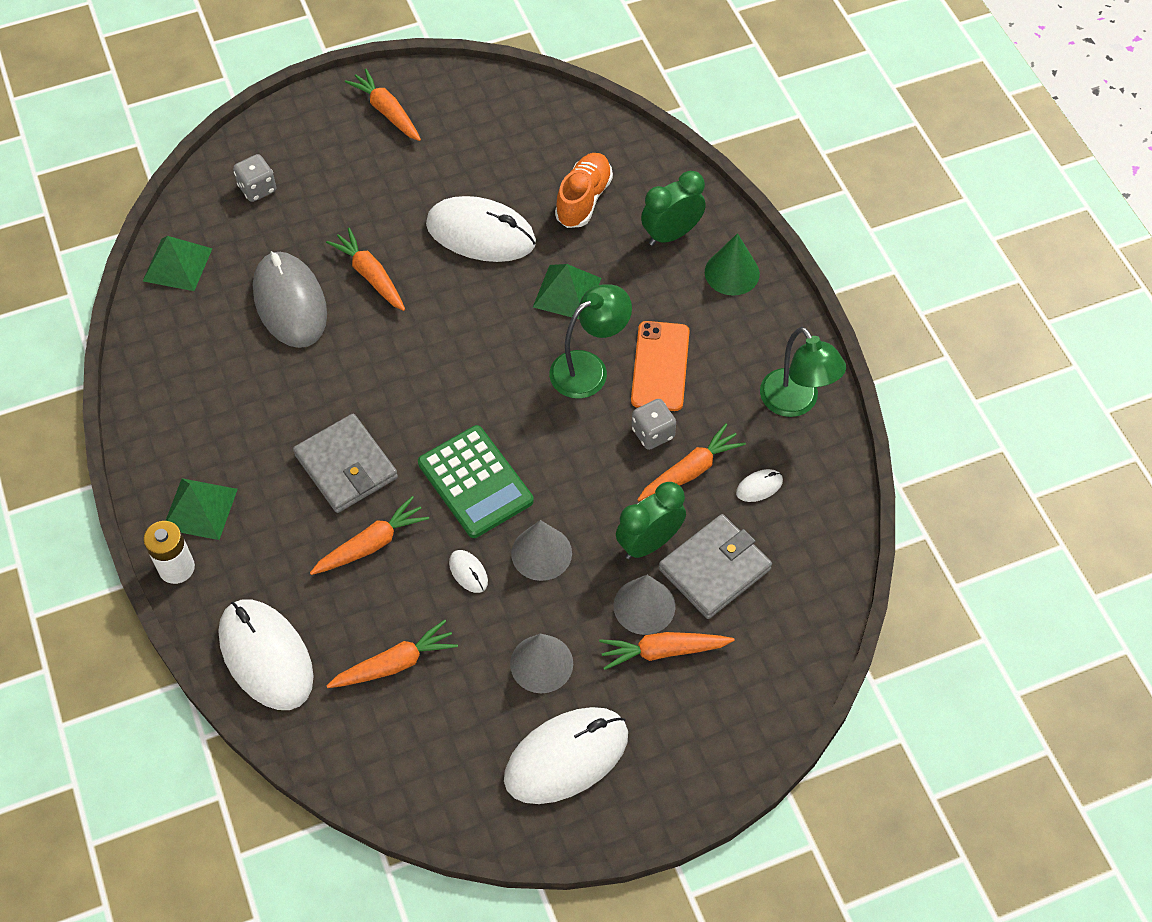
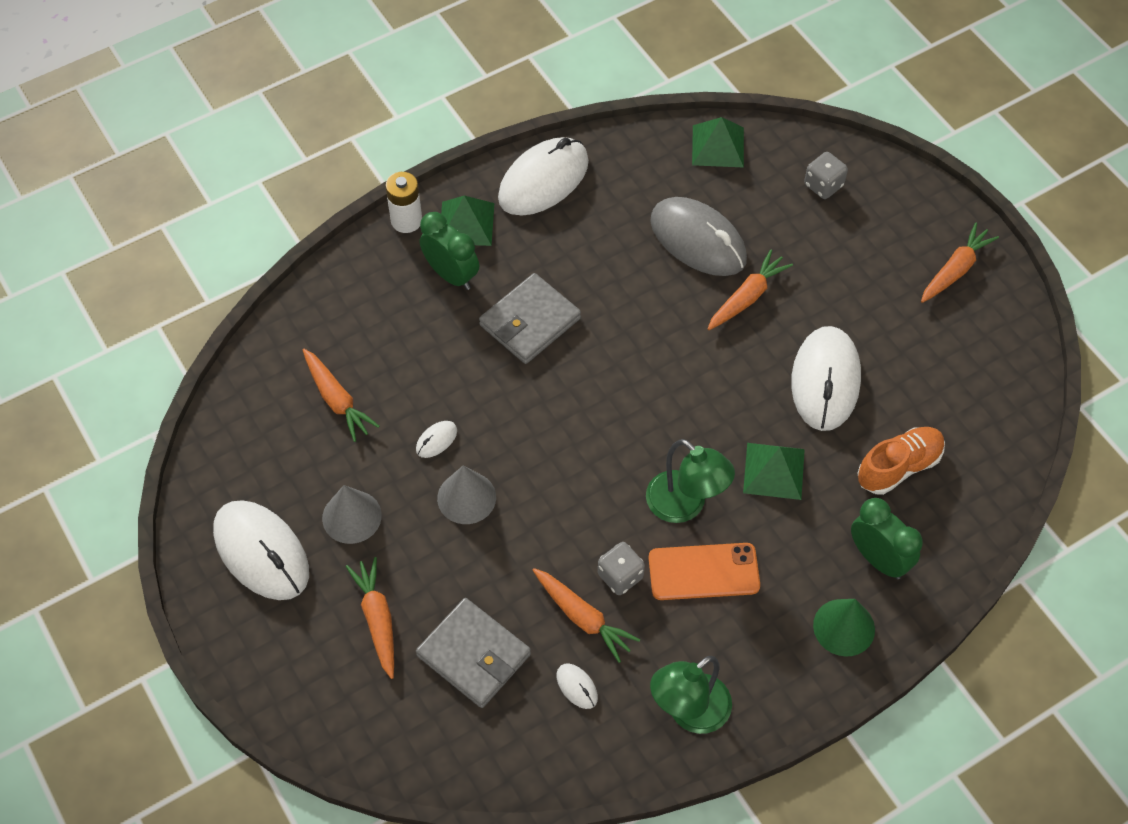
camera: 80 degrees right, 0 degrees up
(266, 656) = (332, 303): white mouse -> white mouse (543, 180)
(290, 303) = (698, 240): grey mouse -> grey mouse turned 75 degrees clockwise
(371, 544) = (452, 358): orange carrot -> none
(475, 482) = (533, 428): green calculator -> none
(583, 199) = (898, 467): orange shoe -> orange shoe turned 45 degrees counterclockwise
(644, 606) = (423, 596): grey cone -> none
(649, 543) = (493, 590): green clock -> green clock (451, 275)

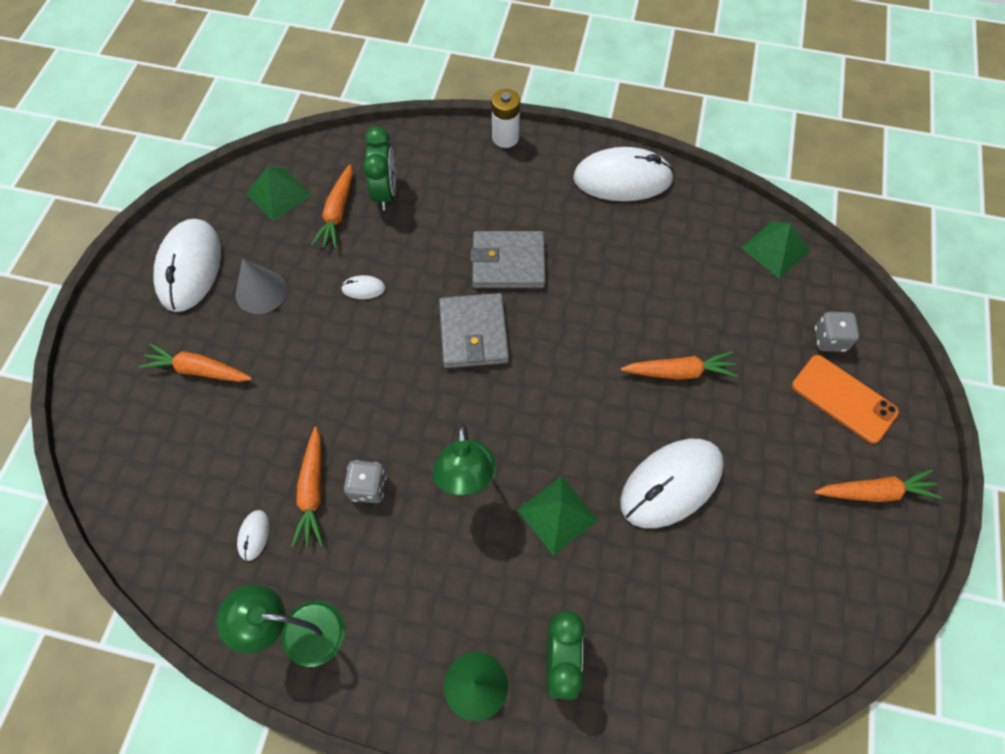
camera: 45 degrees right, 5 degrees up
(377, 619) = (198, 370): orange carrot -> orange carrot turned 105 degrees counterclockwise
(451, 275) = (493, 193): green clock -> green clock (385, 193)
(466, 223) = (540, 168): green pyramid -> green pyramid (278, 194)
(466, 497) = (338, 341): grey cone -> none
(474, 655) = (222, 448): grey wallet -> grey wallet (473, 333)
(698, 240) = (687, 302): grey mouse -> none
(703, 572) = (425, 540): orange phone -> orange phone (843, 398)
(898, 467) = (656, 603): orange shoe -> none

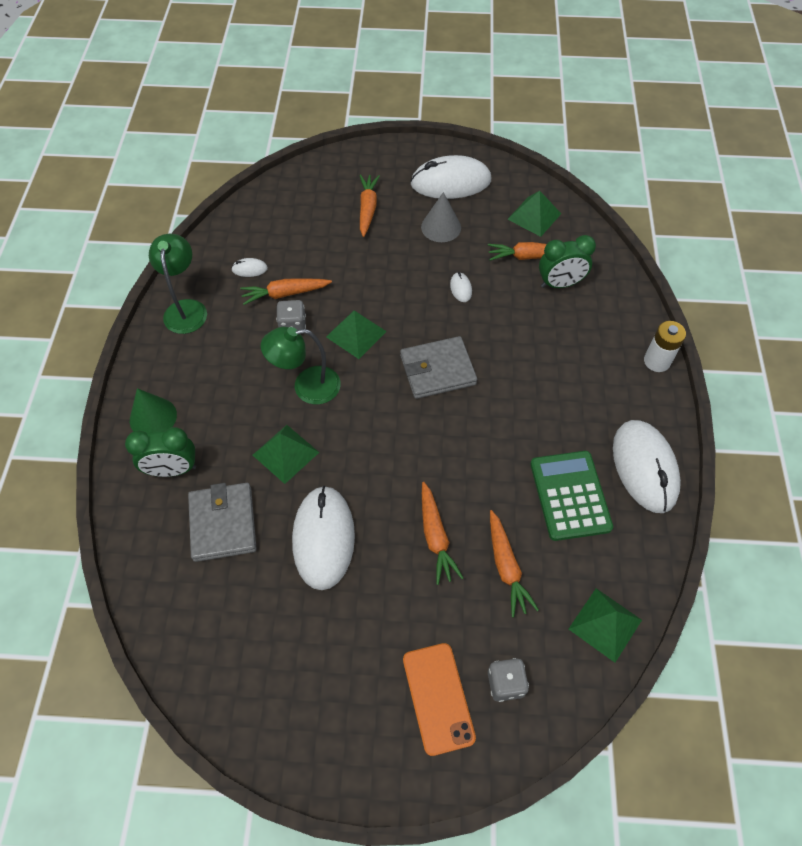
camera: 80 degrees right, 5 degrees down
(401, 412) = (356, 334): none -> green pyramid
(508, 263) = (515, 384): grey wallet -> grey wallet (223, 523)
(645, 245) = (570, 495): none -> green calculator
(671, 484) = (323, 538): white mouse -> white mouse turned 45 degrees clockwise
(843, 398) = (438, 698): orange phone -> orange phone turned 45 degrees counterclockwise
(874, 492) = (340, 728): orange carrot -> orange carrot (506, 567)

